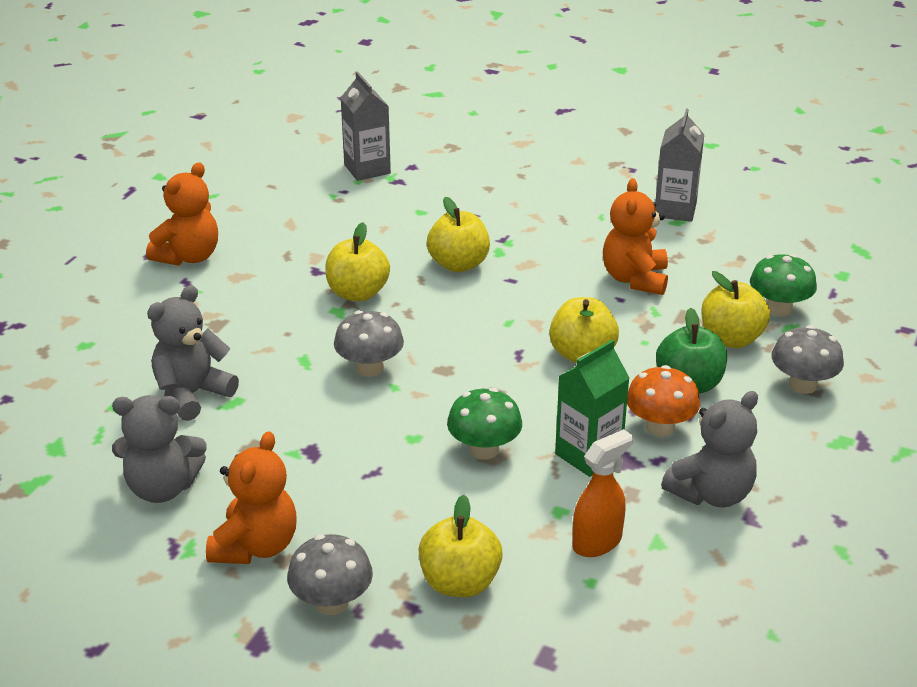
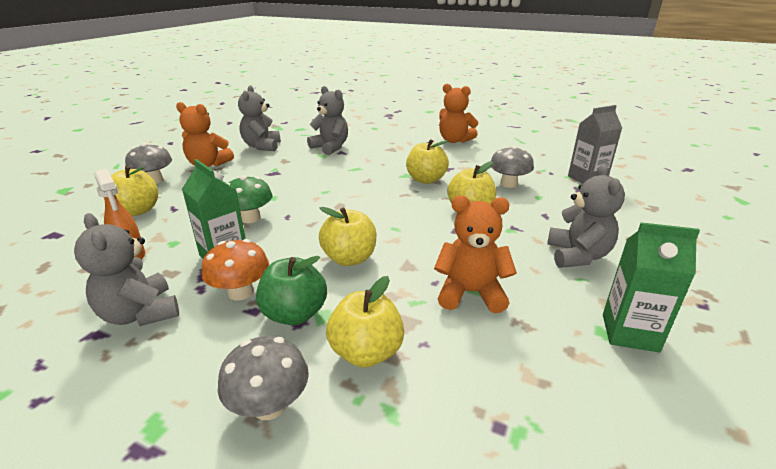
camera: 90 degrees right, 5 degrees down
(369, 368) = (345, 184): grey mushroom -> grey mushroom (508, 184)
(560, 211) = (577, 256): none -> grey teddy bear
(675, 210) = (629, 332): grey carton -> green carton
(779, 309) = (429, 406): green mushroom -> none

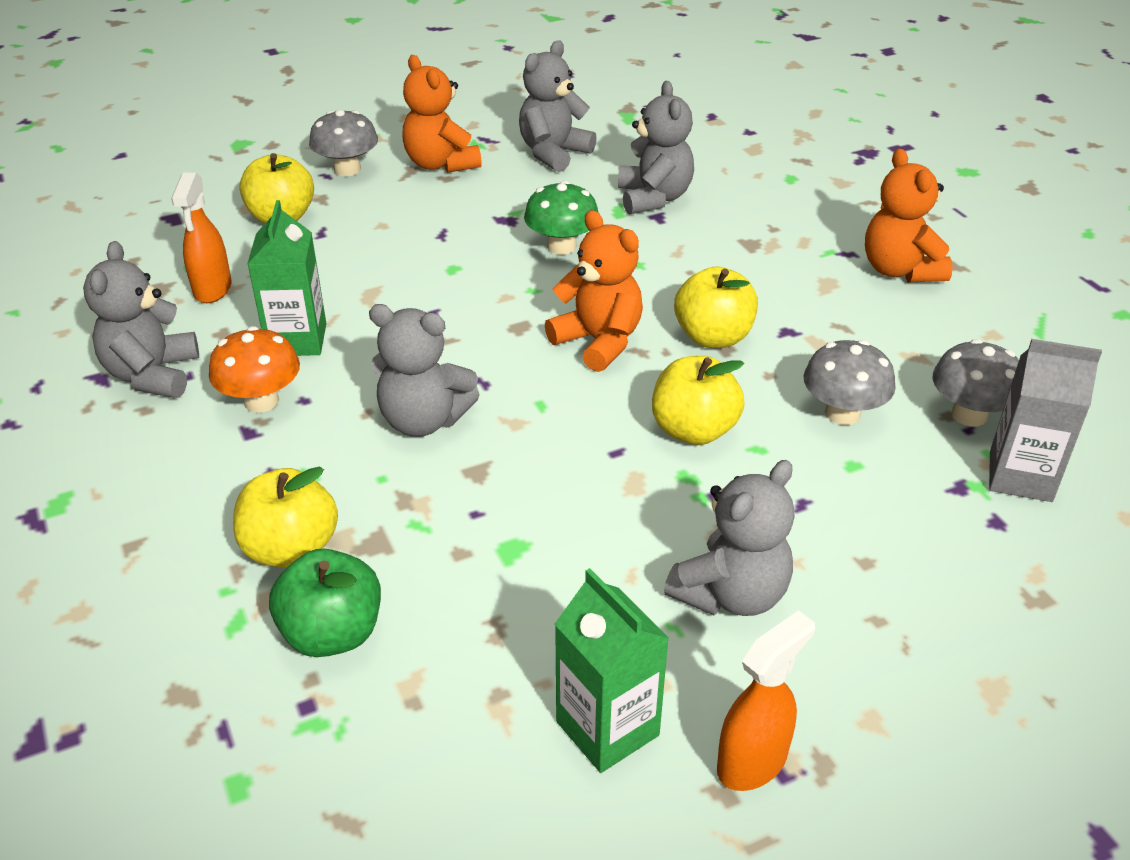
camera: 40 degrees right, 10 degrees up
(250, 218) = (387, 293): green mushroom -> green mushroom (561, 246)
(269, 405) = (152, 544): grey mushroom -> grey mushroom (969, 415)
(294, 314) = (279, 461): green apple -> green apple (332, 633)
(349, 258) = (423, 420): yellow apple -> grey teddy bear
(470, 293) = (496, 553): orange teddy bear -> orange teddy bear (598, 342)
(689, 308) = (752, 762): none -> orange spray bottle

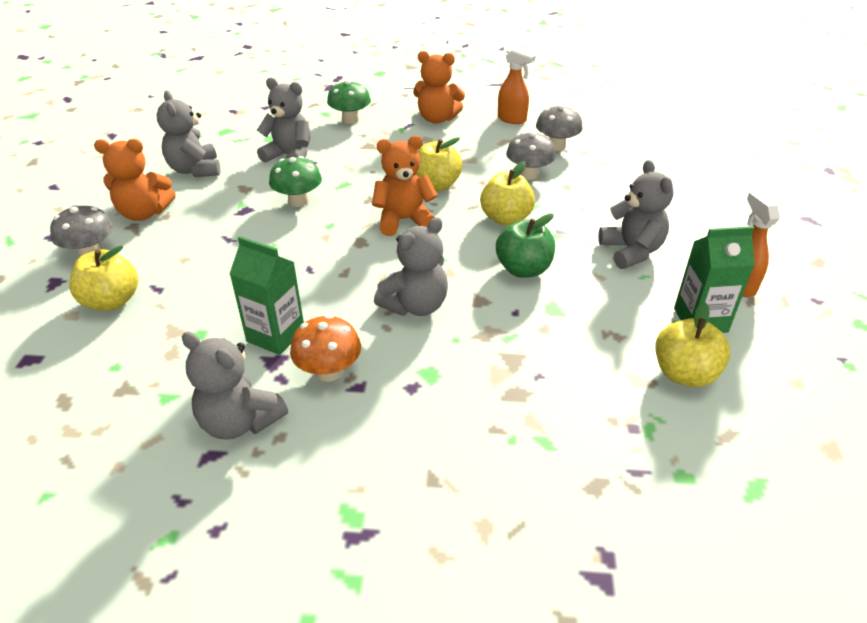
camera: 60 degrees left, 0 degrees up
(212, 289) = (163, 361): orange spray bottle -> orange spray bottle (512, 119)
(291, 549) = (493, 398): yellow apple -> yellow apple (684, 374)
(332, 633) = (580, 400): green apple -> green apple (523, 269)
(800, 202) = (350, 119): none -> green mushroom
(1020, 476) = (605, 152): grey carton -> none

